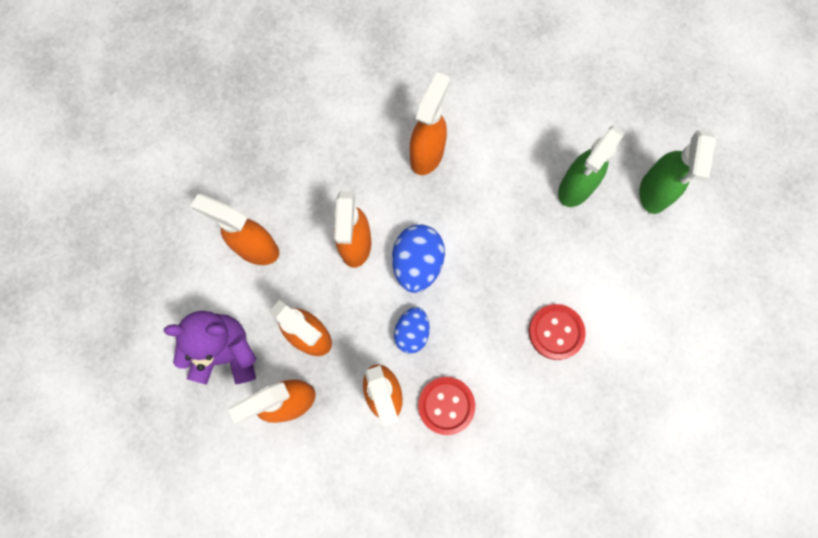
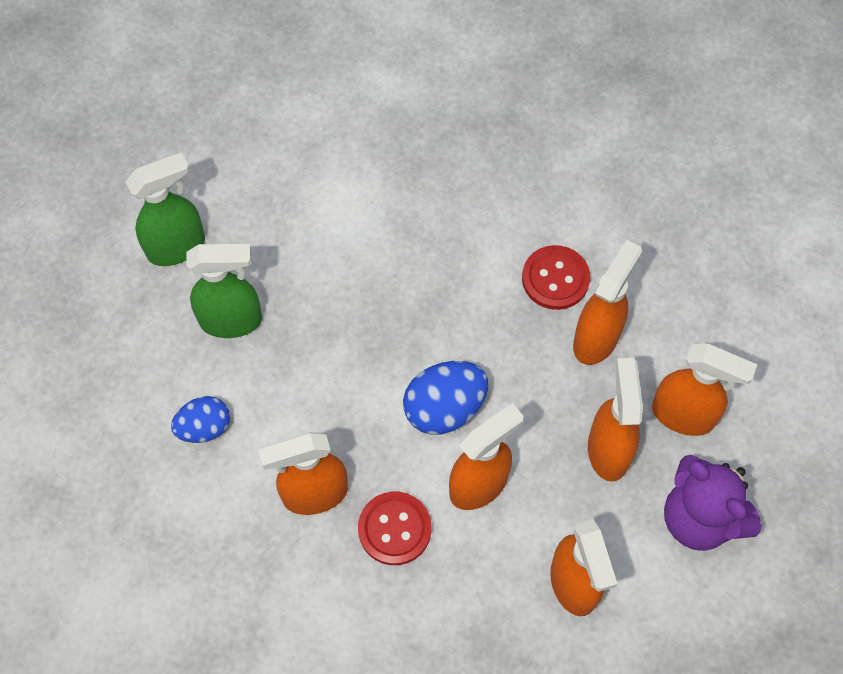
camera: 130 degrees left, 10 degrees down
(412, 333) = (517, 359): blue egg -> blue egg (204, 427)
(556, 332) = (401, 236): red button -> red button (394, 529)

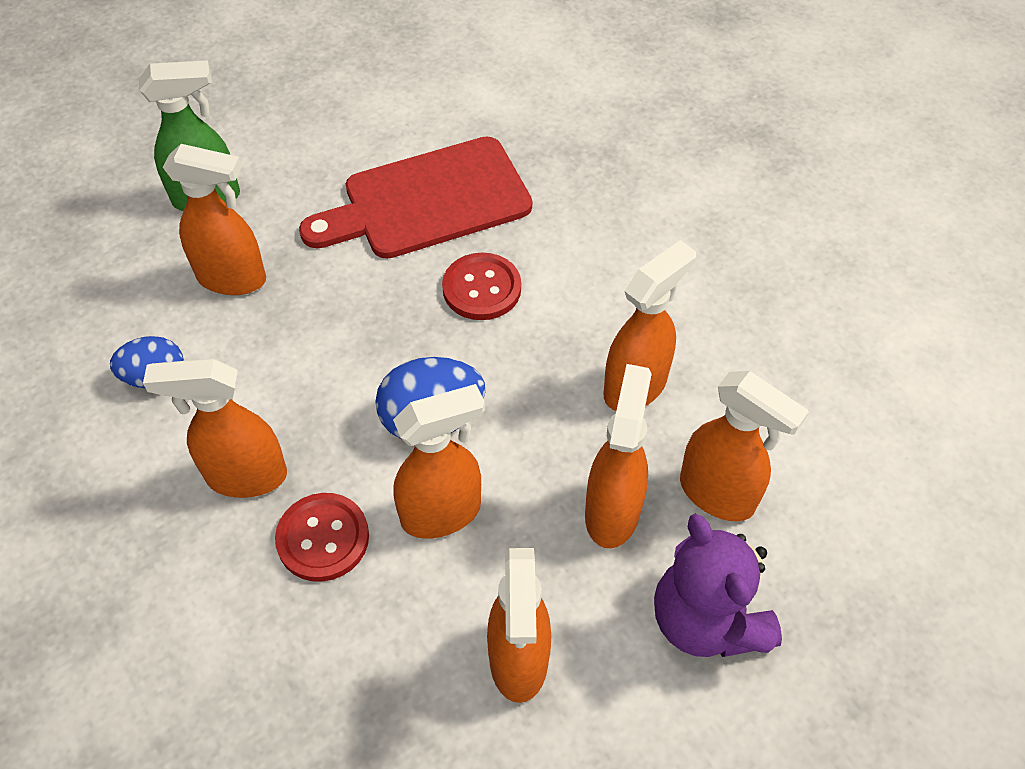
camera: 15 degrees right, 10 degrees down
(232, 321) = (233, 279): green spray bottle -> orange spray bottle
(371, 204) = (427, 201): none -> red cutting board
(555, 279) = (607, 314): red button -> red button (482, 288)

